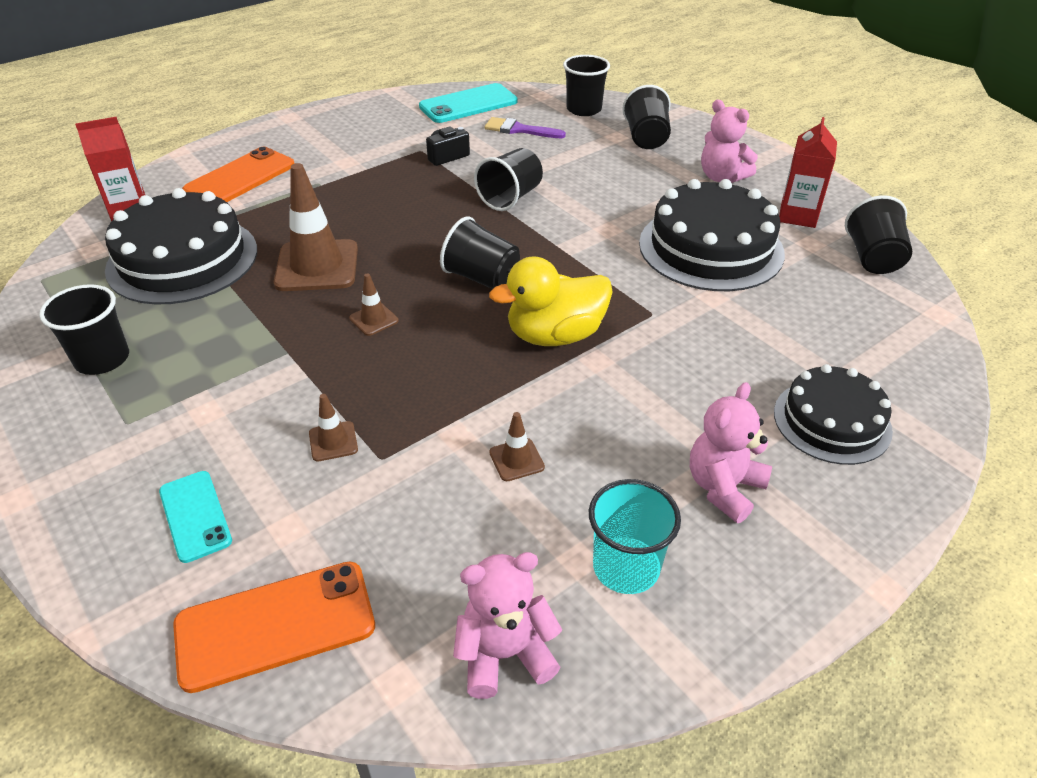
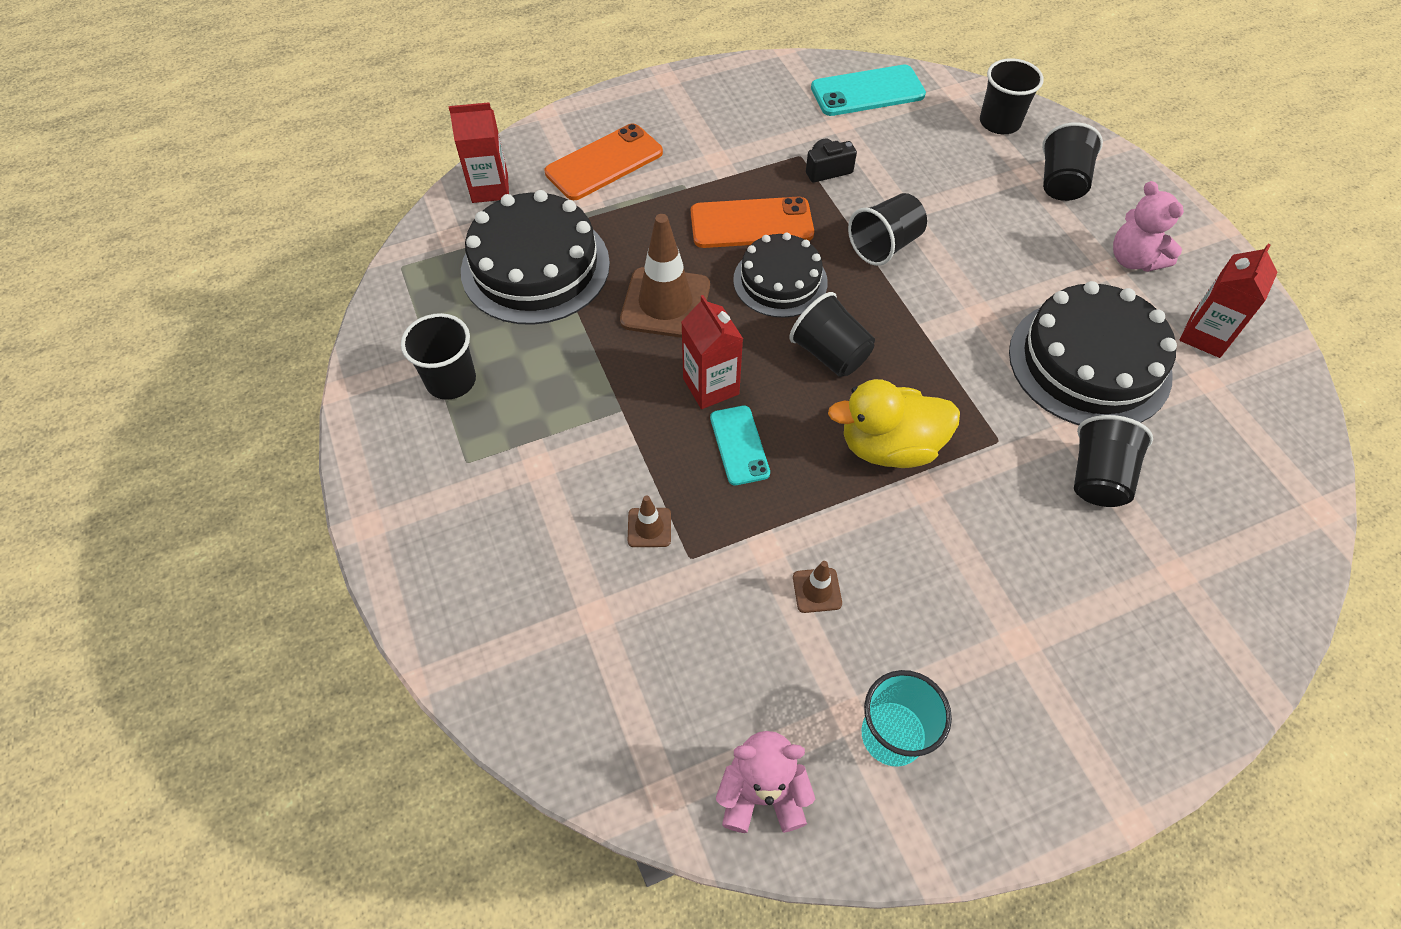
camera: 15 degrees right, 15 degrees up
(195, 516) = (517, 581): turquoise phone -> turquoise phone (739, 445)
(275, 625) = (572, 712): orange phone -> orange phone (751, 223)
(374, 319) = (711, 386): brown traffic cone -> red carton
(519, 130) = (917, 143): purple brush -> none
(724, 488) = (1011, 672): pink teddy bear -> none
(832, 421) = (1148, 621): black cake -> black cake (780, 281)
(872, 258) = (1272, 416): black cup -> black cup (1097, 477)

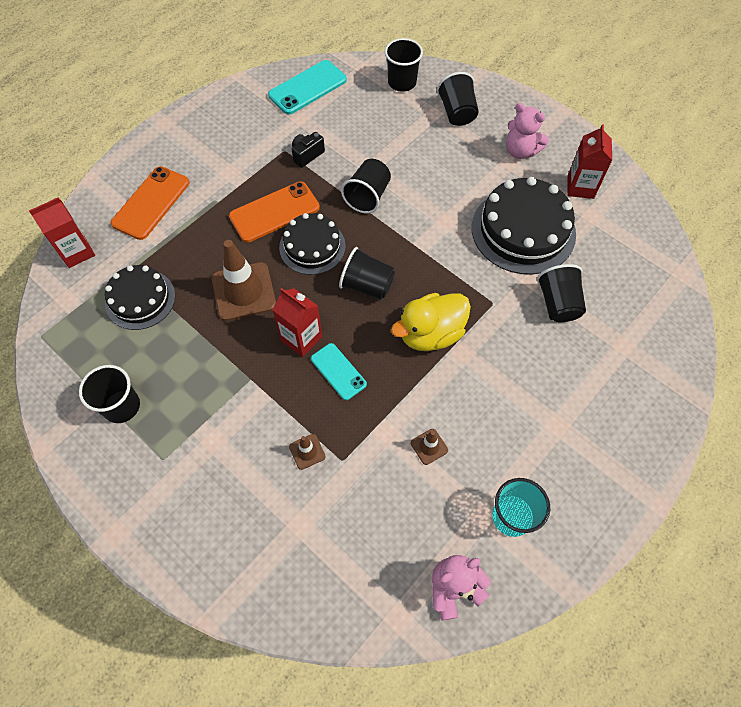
camera: 25 degrees left, 5 degrees up
(535, 267) = (140, 299): black cake -> black cake, size x0.63

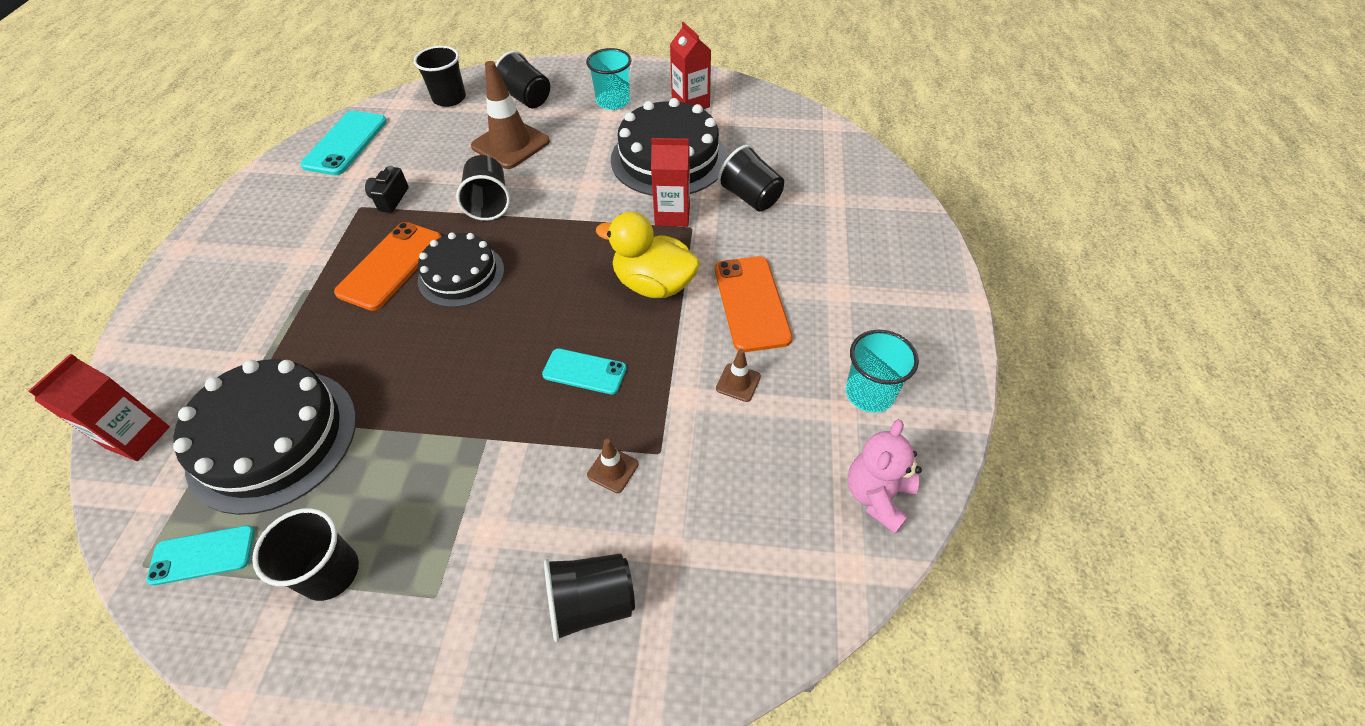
camera: 35 degrees left, 10 degrees down
(70, 350) = (203, 555): none -> turquoise phone
(140, 299) = (273, 439): black cake -> black cake, size x1.59
(151, 203) = (217, 332): orange phone -> orange phone (751, 303)
(244, 291) = (410, 357): brown traffic cone -> brown traffic cone (510, 144)
(301, 338) = (517, 364): red carton -> red carton (672, 215)
(367, 286) = (552, 278): black cup -> black cup (591, 603)
(430, 334) = (654, 284): yellow duck -> yellow duck turned 90 degrees clockwise
(520, 151) = (613, 101): pink teddy bear -> turquoise cup

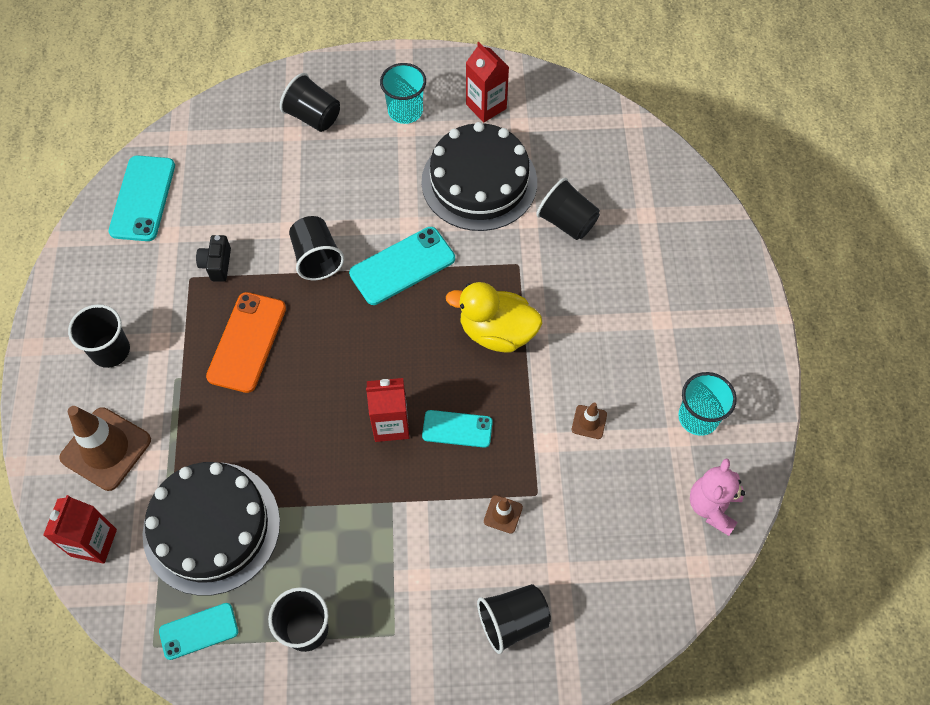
camera: 10 degrees left, 10 degrees up
(449, 98) = (230, 125): black cup -> black cup (110, 351)
(461, 275) = (317, 344): black cake -> none
(510, 144) = (315, 181): brown traffic cone -> brown traffic cone (106, 449)
(572, 218) = (402, 266): none -> turquoise phone
(672, 215) = (497, 251): red carton -> red carton (391, 424)
(751, 303) = (587, 341): orange phone -> none

